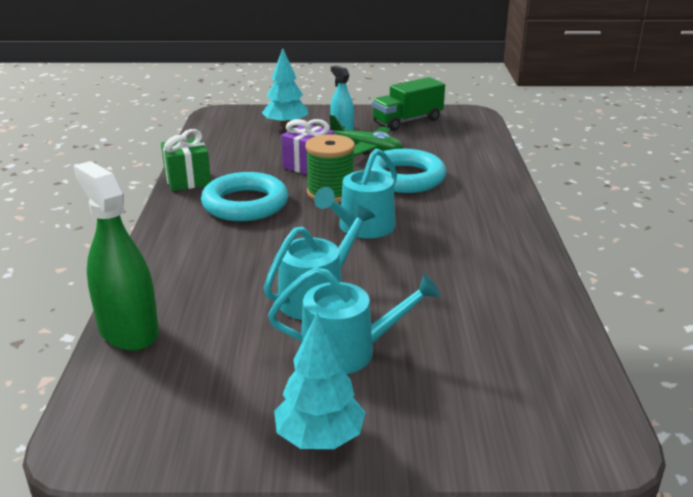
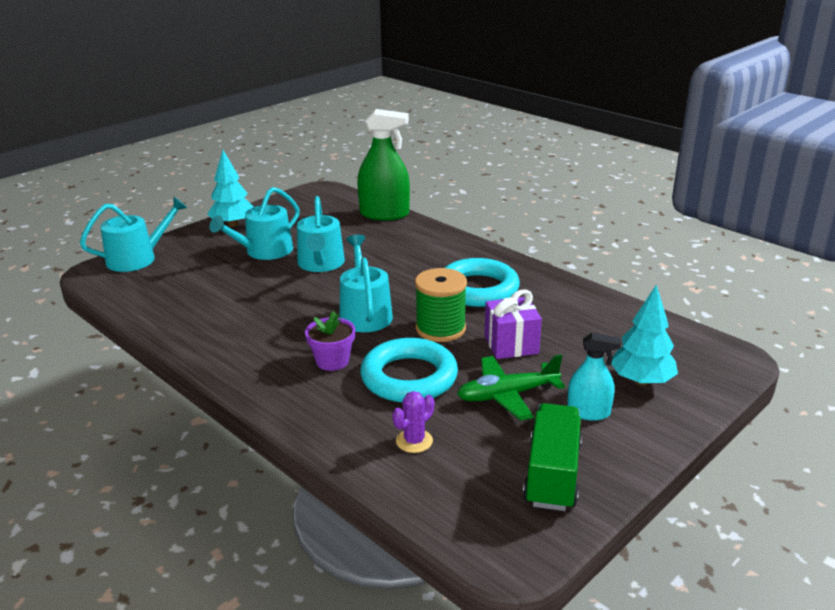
camera: 135 degrees right, 0 degrees up
(187, 180) = (558, 284): green gift -> none
(440, 208) = (332, 361): none -> purple flower pot
(453, 153) = (414, 441): none -> purple cactus
(523, 440) = (137, 258): none -> turquoise watering can

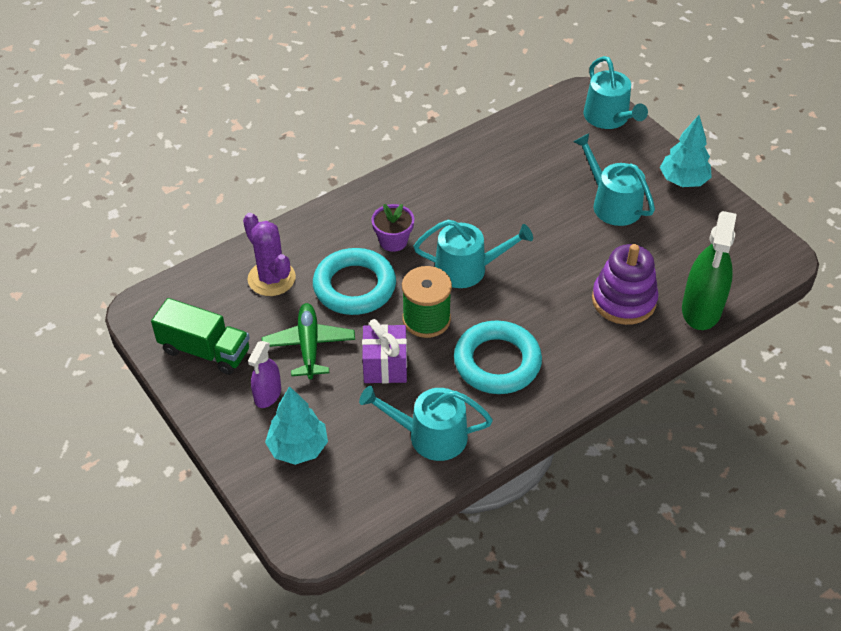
camera: 100 degrees right, 20 degrees up
(321, 264) = (576, 245): turquoise watering can -> turquoise watering can (430, 436)
(384, 241) = (623, 300): none -> purple stacking toy
(414, 441) = (271, 278): purple cactus -> purple cactus, size x1.69
(588, 412) = (267, 394): turquoise spray bottle -> purple spray bottle

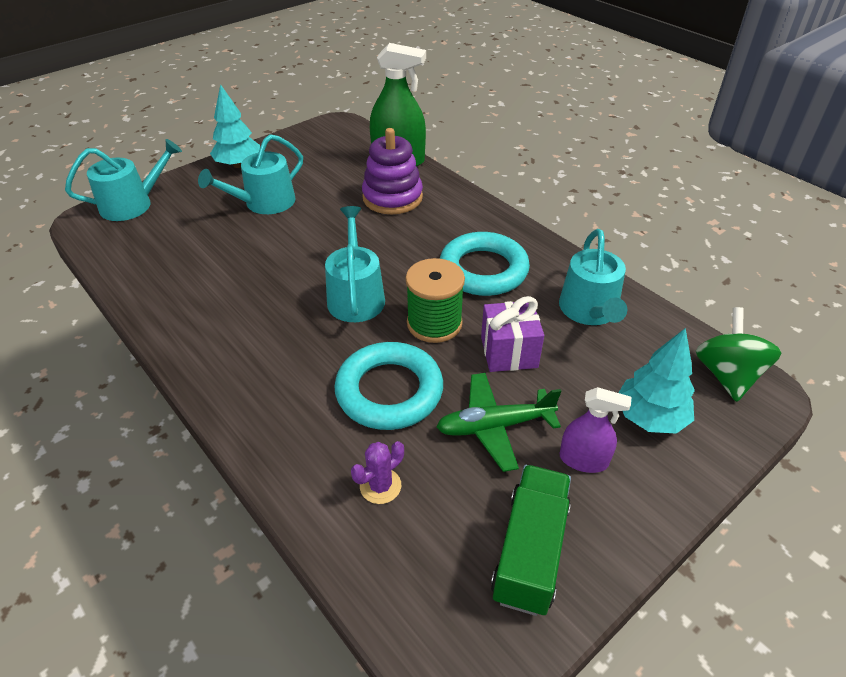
camera: 95 degrees left, 5 degrees down
(271, 278) = (380, 486): purple cactus -> purple cactus, size x0.59
(334, 521) = (727, 375): none -> green spinning top
(393, 241) = (310, 361): purple flower pot -> none

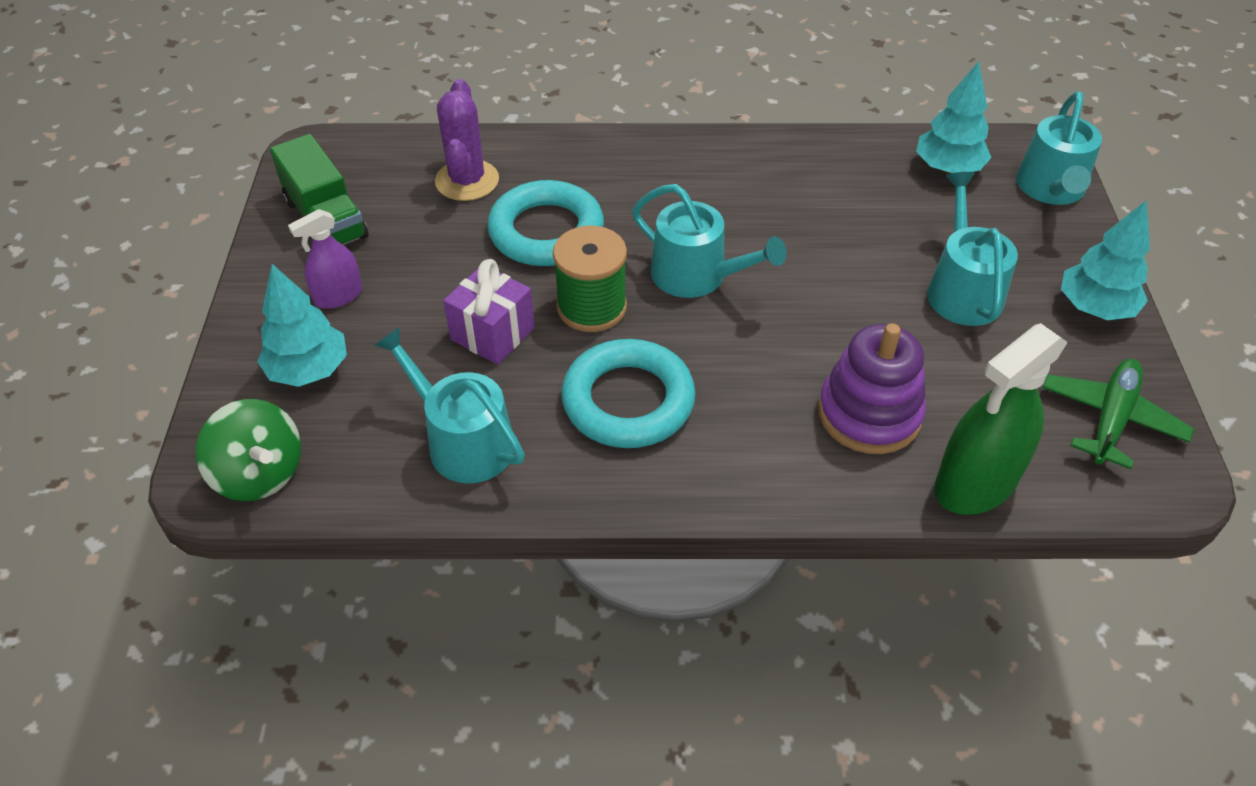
camera: 130 degrees right, 5 degrees up
(139, 245) = (948, 168): none -> turquoise tree
(380, 486) = (467, 181): purple cactus -> purple cactus, size x1.69
(494, 426) = (433, 268): green plane -> green plane (1110, 419)

